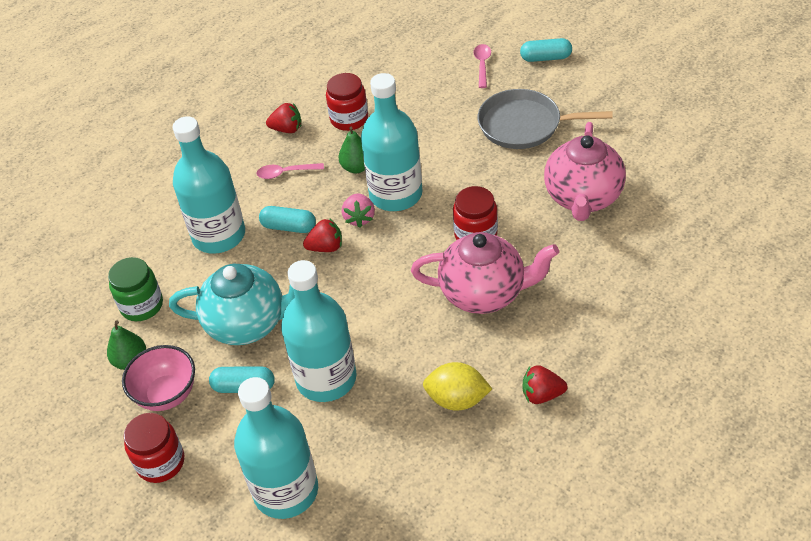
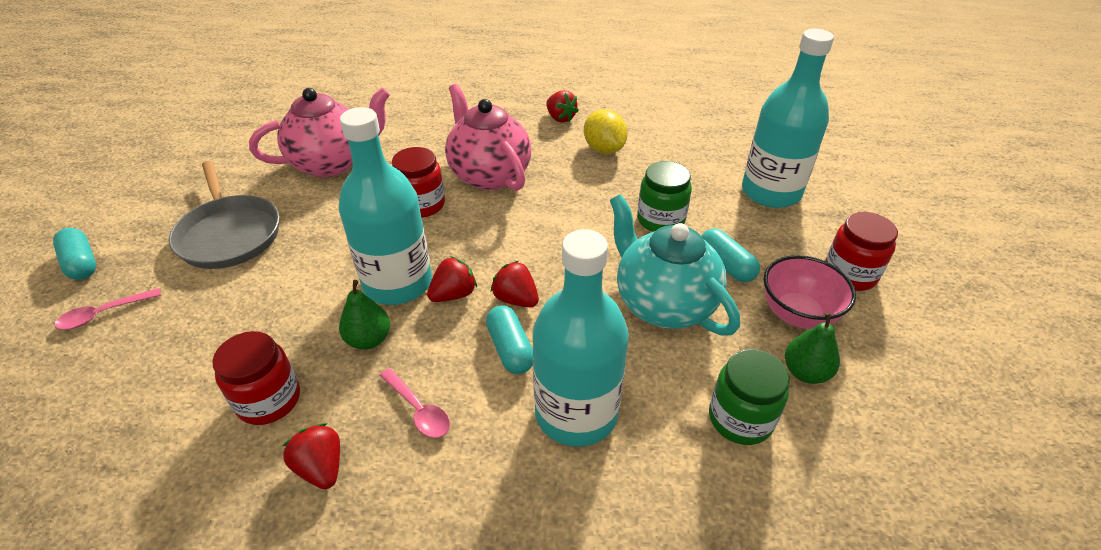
camera: 130 degrees left, 5 degrees down
(326, 378) = (660, 220): turquoise bottle -> green jar
(359, 218) = (454, 294): pink strawberry -> red strawberry

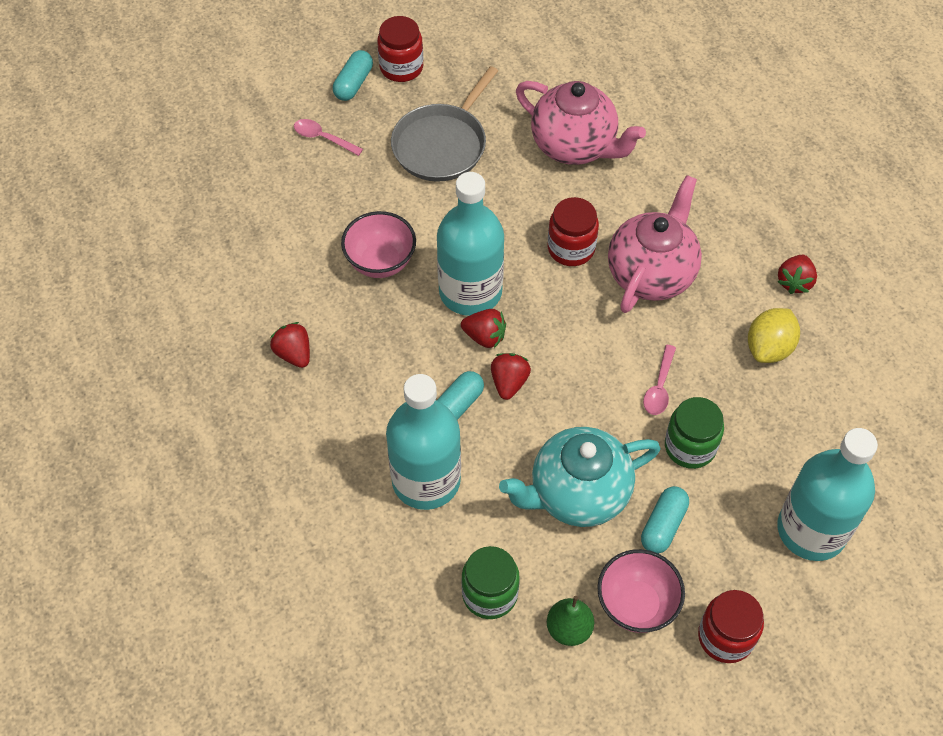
camera: 60 degrees right, 15 degrees up
(269, 400) = (321, 288): red jar -> red jar (401, 67)
(295, 334) = (380, 262): none -> pink bowl
(321, 467) = (294, 354): red strawberry -> red strawberry turned 60 degrees counterclockwise
(369, 339) = (405, 310): green pear -> none
(419, 410) = (367, 380): pink spoon -> pink spoon (659, 387)
(663, 304) = (577, 493): turquoise teapot -> turquoise teapot turned 135 degrees counterclockwise

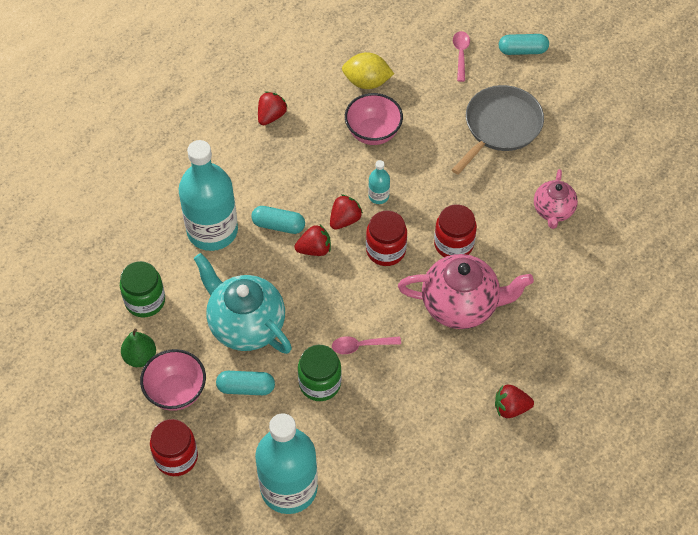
camera: 65 degrees right, 0 degrees up
(401, 67) = (557, 72): red jar -> red jar (386, 250)
(442, 144) = (500, 126): grey pan -> grey pan turned 120 degrees clockwise
(470, 291) = (378, 196): turquoise bottle -> turquoise bottle, size x0.41
(484, 337) = (345, 220): red strawberry -> red strawberry turned 135 degrees counterclockwise
(574, 146) = (553, 211): pink teapot -> pink teapot, size x0.59
(769, 348) = (436, 409): yellow lemon -> yellow lemon (367, 82)

